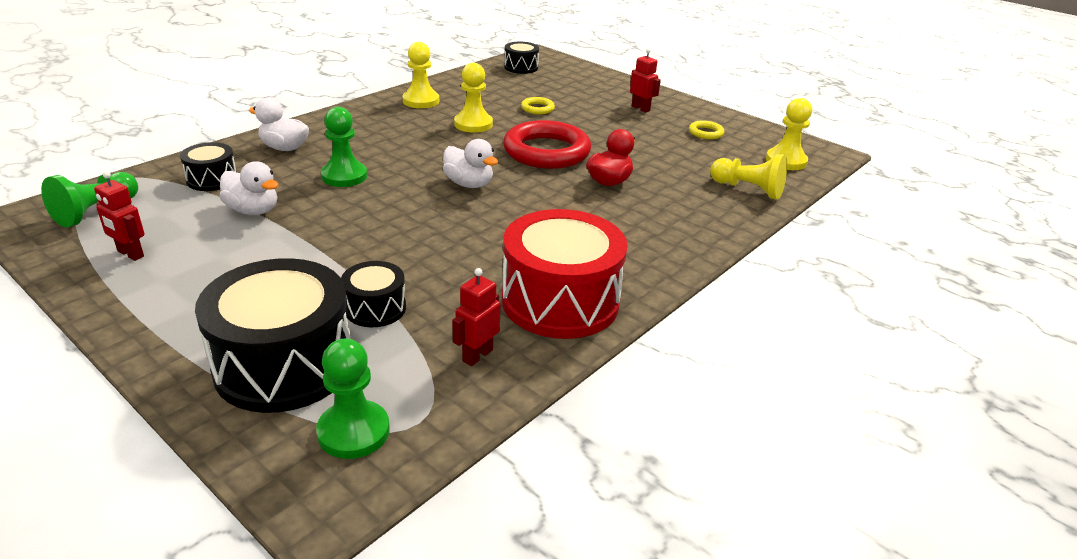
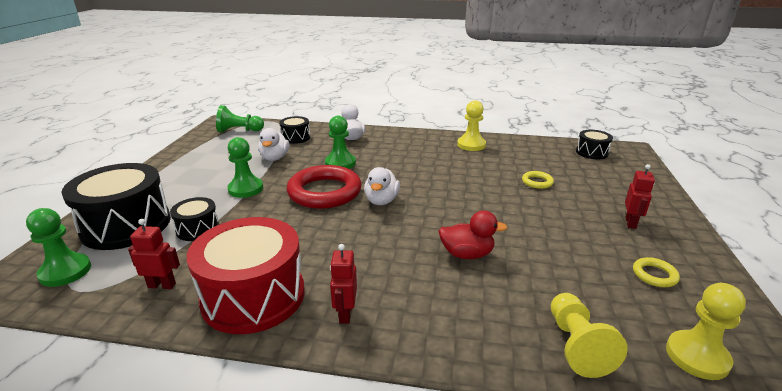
camera: 60 degrees right, 5 degrees down
(130, 254) = (208, 151): red robot -> red robot (345, 314)
(314, 252) = (246, 189): none -> green pawn
(473, 124) = (469, 171): yellow pawn -> none
(546, 151) = (473, 210): red ring -> red ring (324, 192)

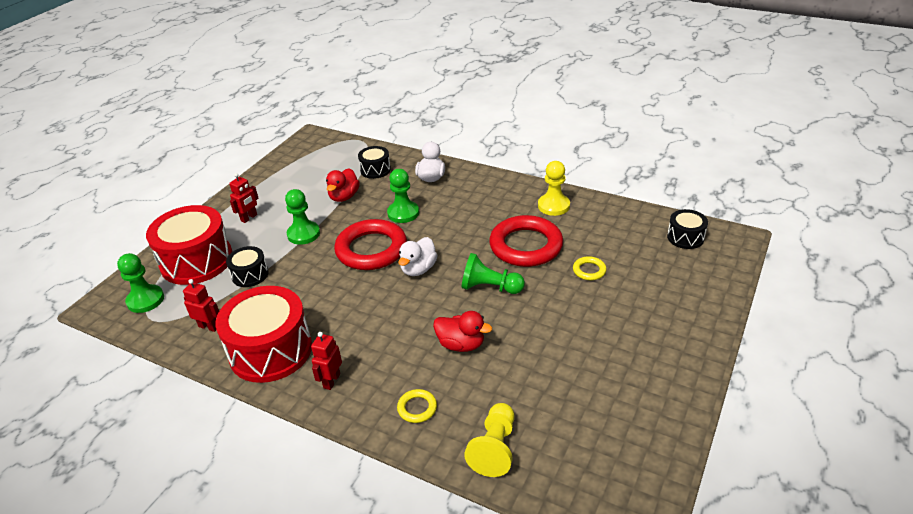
camera: 20 degrees right, 10 degrees up
(126, 225) = (197, 261): black drum -> red drum
(239, 131) = (324, 152): green pawn -> green pawn (490, 287)
(275, 158) = (344, 197): white duck -> red duck
(469, 172) = (526, 246): none -> red ring
(631, 223) = (647, 340): red robot -> red robot (249, 218)
(654, 275) = (619, 401): yellow ring -> yellow ring (417, 408)
(697, 356) = (587, 481): yellow pawn -> none

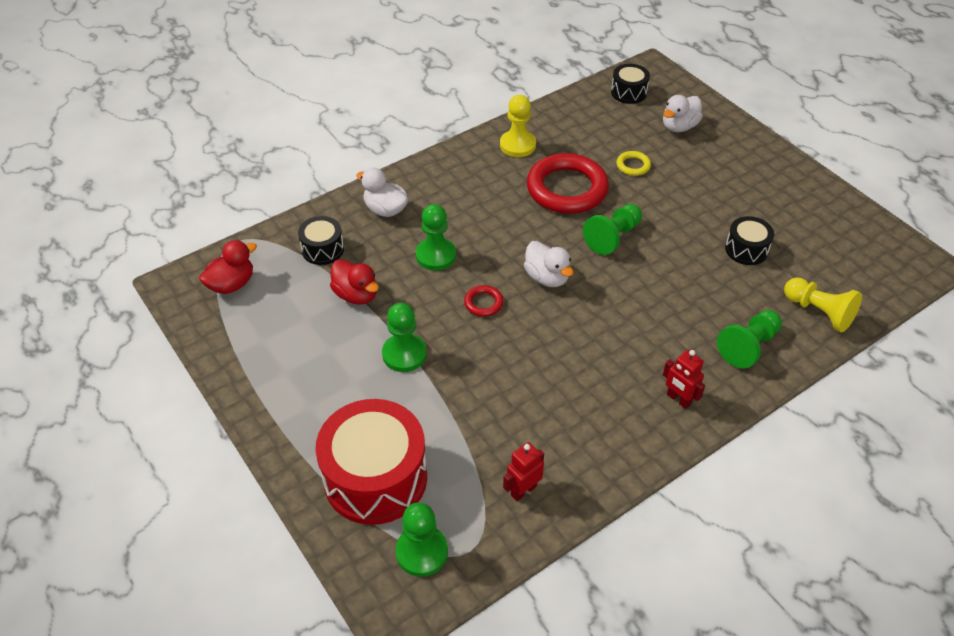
camera: 65 degrees left, 10 degrees up
(249, 218) = (321, 400): red robot -> none
(250, 275) = (448, 427): black drum -> black drum (746, 249)
(270, 350) = (602, 439): red drum -> none
(371, 249) = (483, 303): red ring -> red ring, size x0.43
(417, 408) = (748, 346): yellow ring -> green pawn
(461, 344) = (681, 287): red duck -> red duck (232, 284)
(671, 280) = (679, 127): none -> white duck

